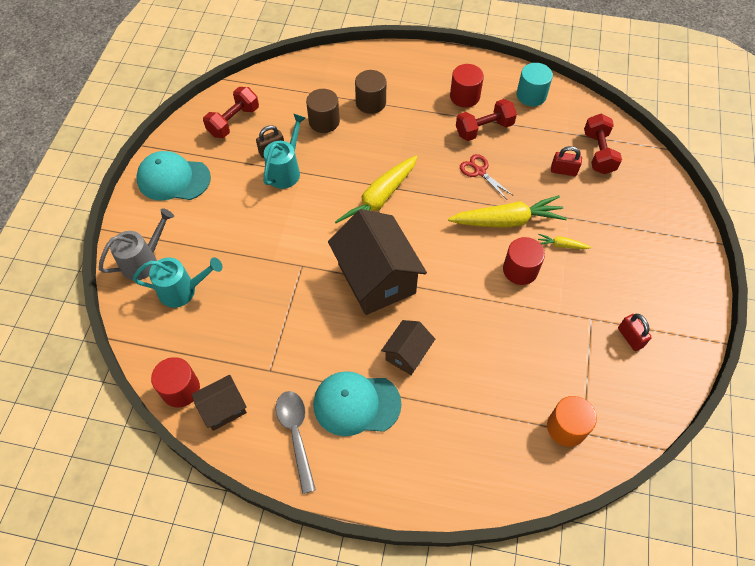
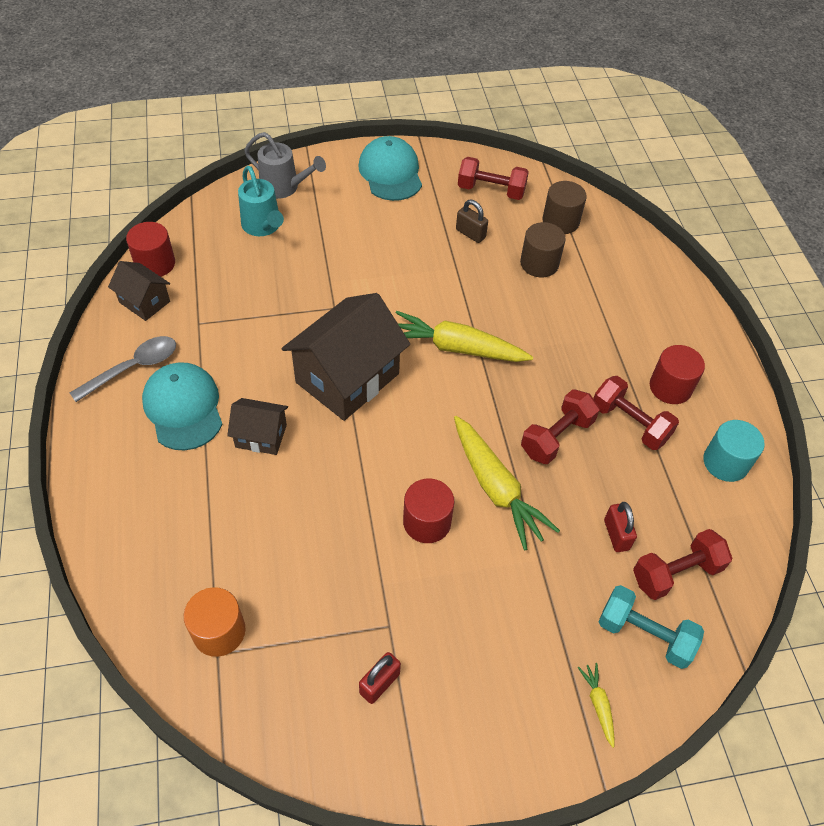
camera: 65 degrees right, 5 degrees down
(286, 170) = (451, 254): turquoise watering can -> none
(370, 102) = (595, 296): brown cylinder -> brown cylinder (560, 221)
(479, 171) = (557, 437): red scissors -> red dumbbell
(561, 245) = (489, 561): yellow carrot -> yellow carrot (598, 704)
(633, 185) = (644, 634): none -> turquoise dumbbell

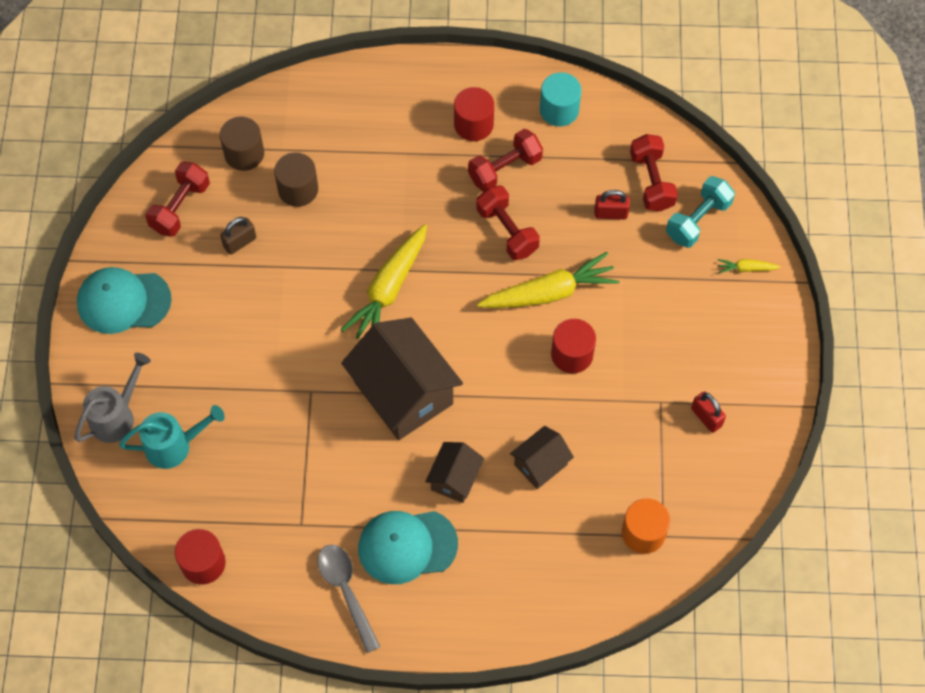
camera: 75 degrees left, 10 degrees up
(144, 302) = (258, 577): brown house -> brown house (540, 464)

